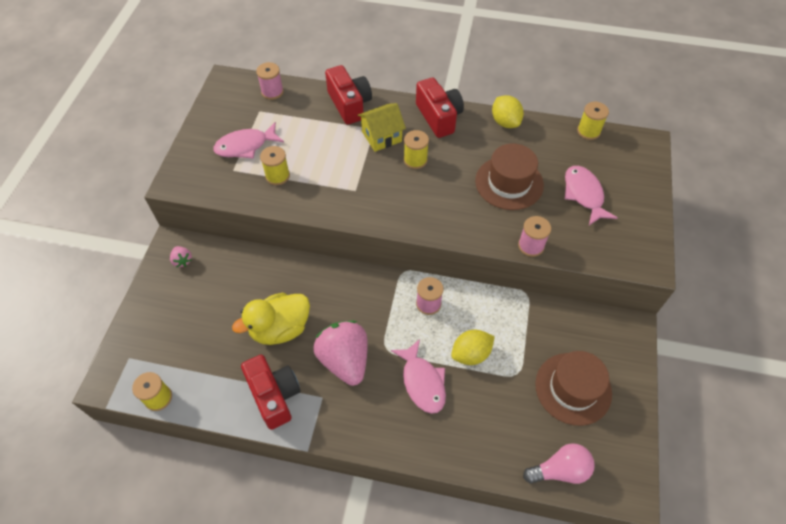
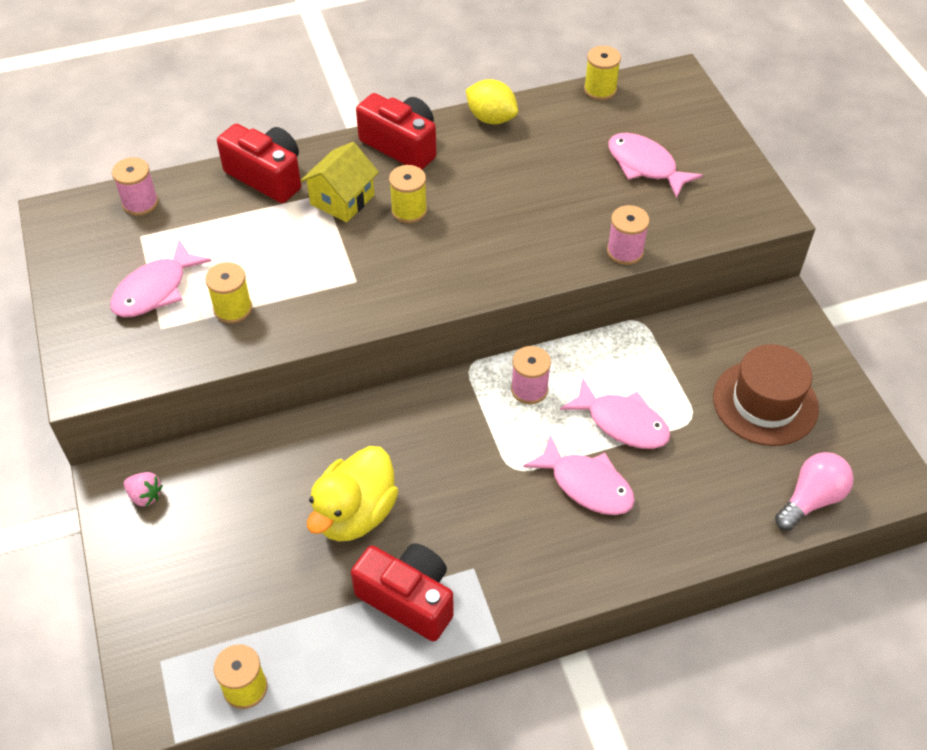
camera: 30 degrees left, 5 degrees down
(345, 360) = (470, 509): pink strawberry -> none
(471, 354) = (622, 423): yellow lemon -> pink fish
(509, 183) = (547, 189): brown hat -> none

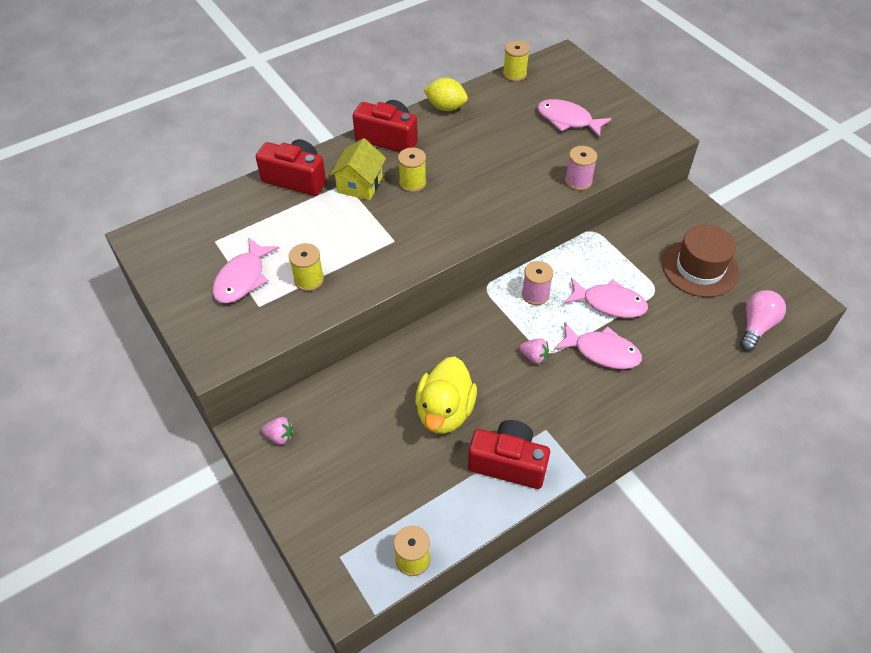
camera: 15 degrees left, 0 degrees up
(140, 203) = (205, 217): pink spool -> none
(495, 470) = (534, 357): none -> pink strawberry

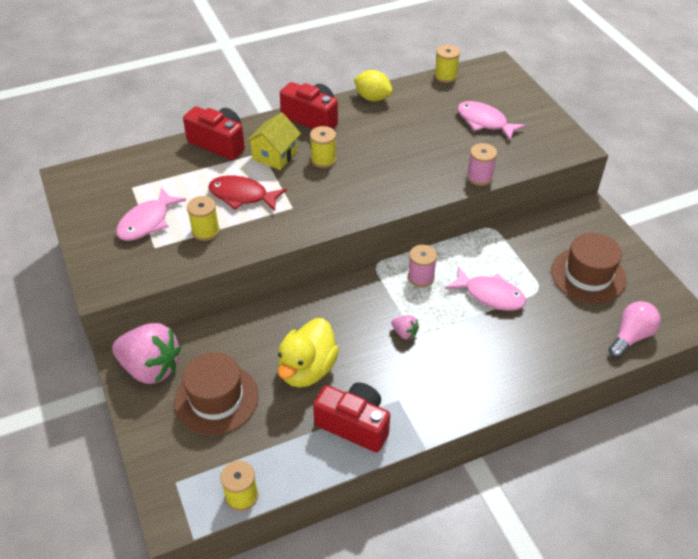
camera: 10 degrees right, 5 degrees down
(280, 436) = (151, 368): pink strawberry -> pink strawberry, size x2.34
(337, 235) = (242, 196): none -> red fish
(358, 458) = (216, 398): none -> brown hat
(602, 352) = (471, 338): pink fish -> none

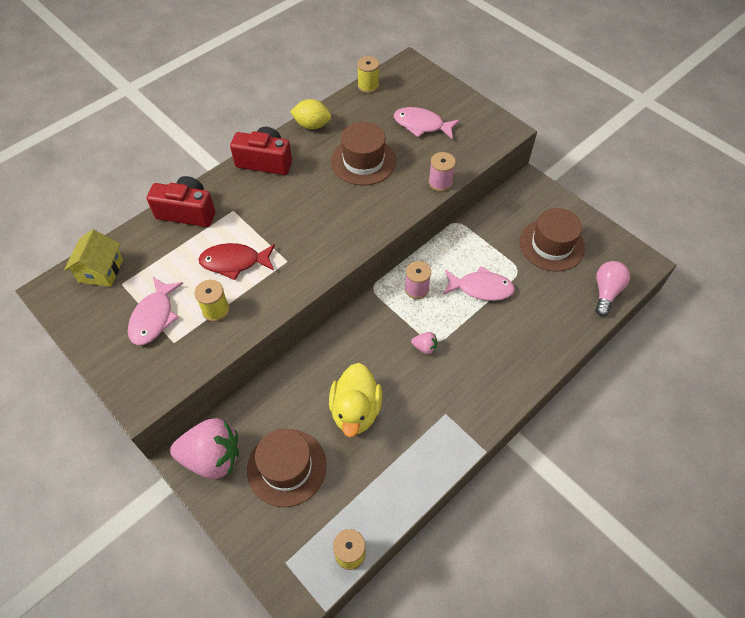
camera: 20 degrees left, 10 degrees up
(275, 155) = (247, 210): yellow house -> yellow house (101, 270)
(323, 160) = (294, 202): yellow spool -> none
(354, 425) = (418, 450): red camera -> none
(409, 140) = (363, 161): none -> brown hat

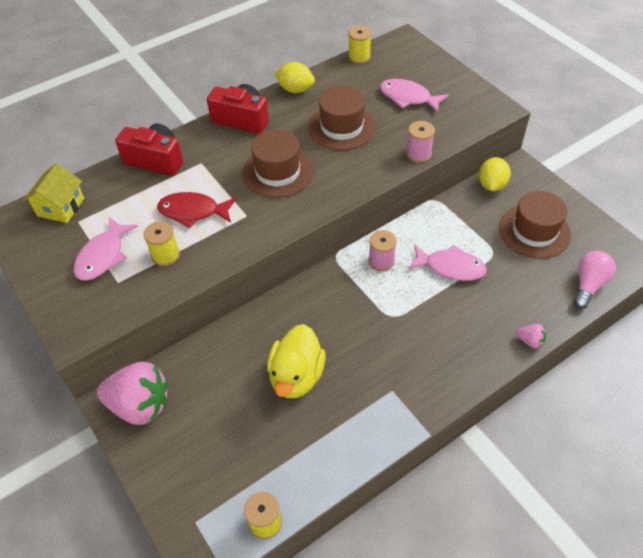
camera: 10 degrees right, 5 degrees down
(287, 467) = (214, 424): brown hat -> brown hat (277, 172)
(424, 347) = (380, 320): pink strawberry -> pink strawberry (530, 341)
(507, 203) = (491, 185): none -> yellow lemon

